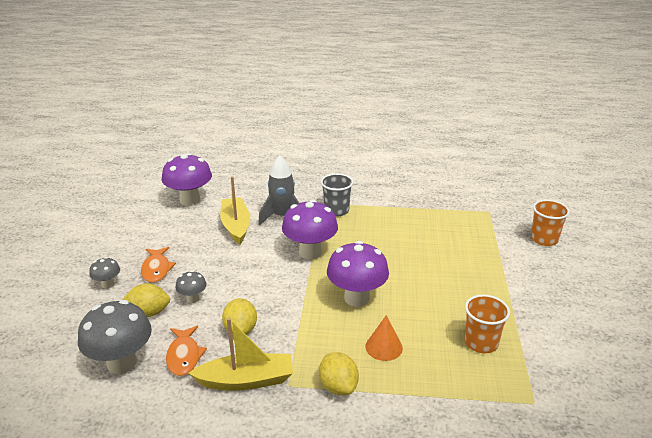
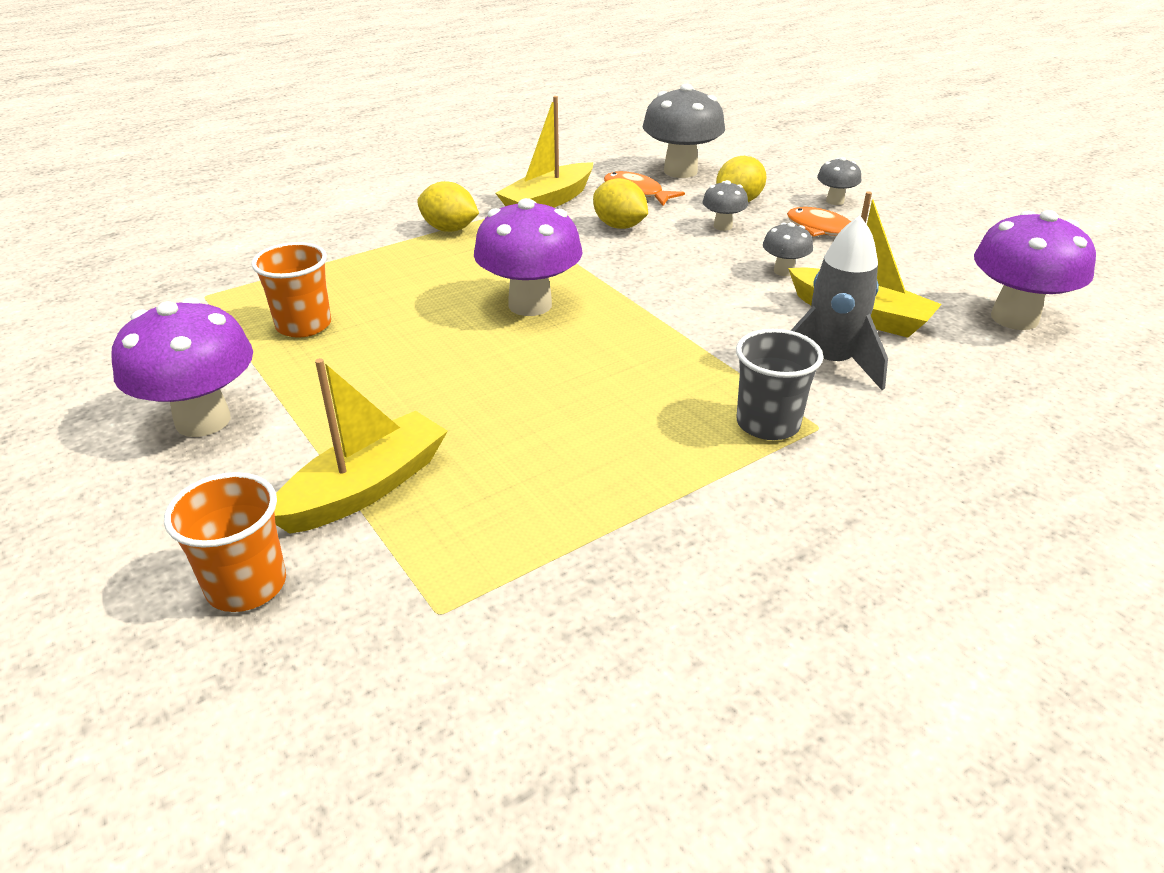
camera: 140 degrees right, 5 degrees up
(221, 258) = (784, 271): none -> grey mushroom
(310, 252) = (684, 331): purple mushroom -> purple mushroom (203, 421)
(384, 347) = (434, 273): orange cone -> none
(492, 250) = (365, 488): none -> yellow boat

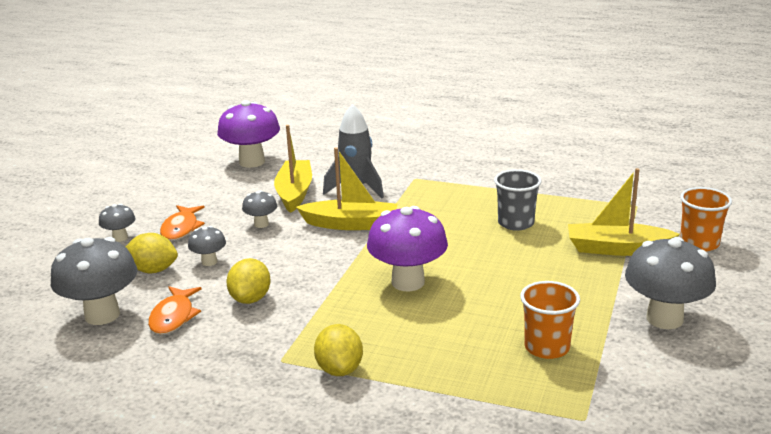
camera: 125 degrees left, 10 degrees down
(203, 421) = (664, 319): purple mushroom -> grey mushroom
(548, 202) = (233, 349): yellow boat -> yellow boat (351, 224)
(768, 424) = (428, 187): grey cup -> grey cup (516, 223)

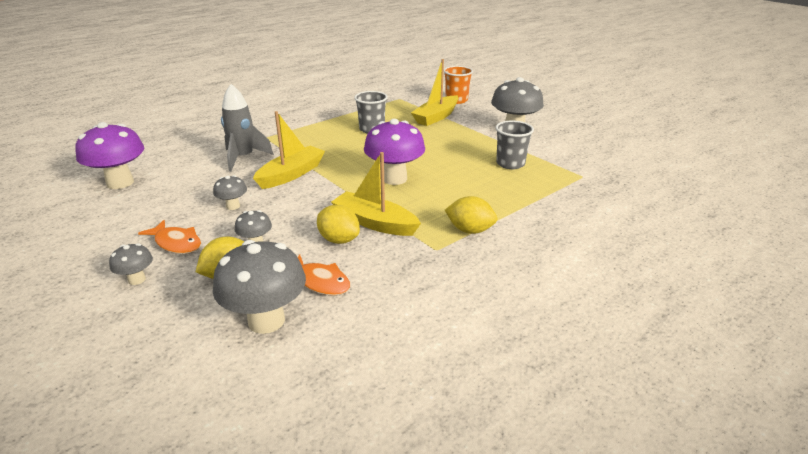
camera: 60 degrees left, 5 degrees up
(294, 193) = (208, 181): yellow boat -> yellow boat (374, 223)
(547, 347) = (510, 164): orange cup -> grey cup

